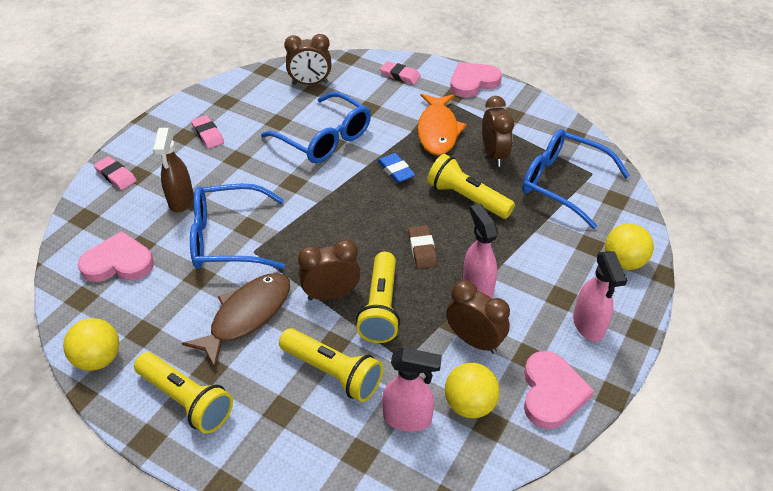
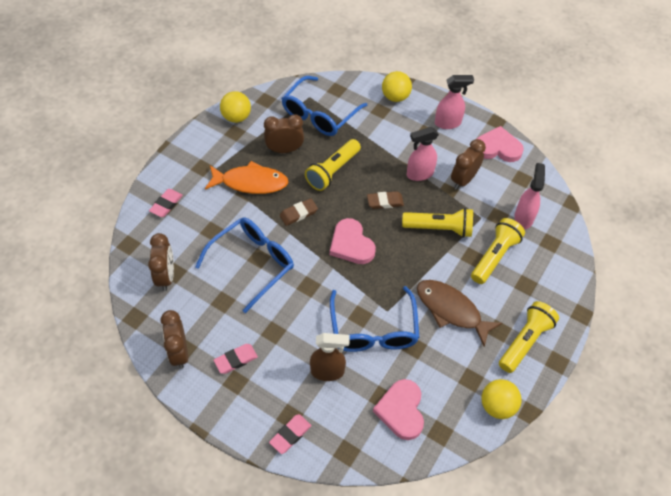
camera: 90 degrees left, 10 degrees up
(331, 294) = (429, 257): brown clock -> brown clock (179, 352)
(396, 170) = (298, 213): blue eraser -> brown eraser
(469, 404) = (510, 187): yellow ball -> yellow ball (236, 117)
(473, 82) = (186, 153): pink heart -> pink heart (351, 244)

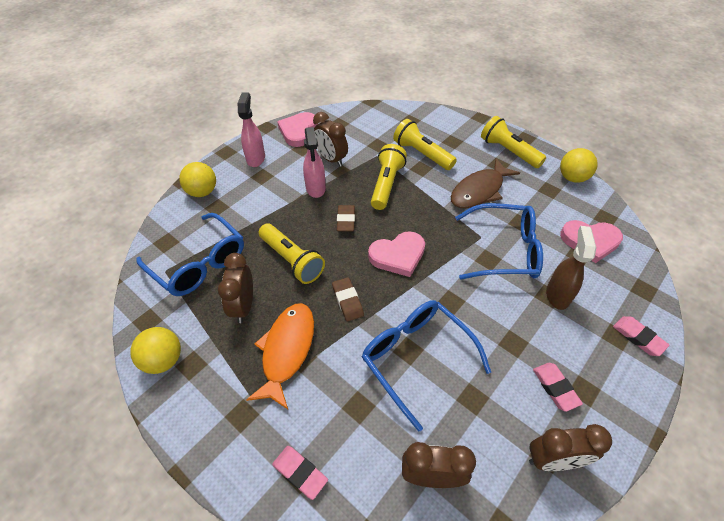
camera: 80 degrees left, 5 degrees down
(523, 217) = (382, 130): pink spray bottle -> none

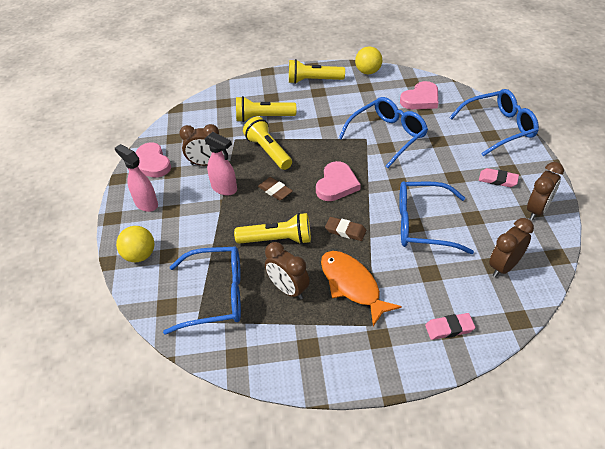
camera: 45 degrees left, 5 degrees down
(163, 360) = (287, 362): yellow ball -> none
(479, 191) = (329, 114): brown fish -> none
(557, 295) = (442, 137): brown spray bottle -> none
(638, 337) = (499, 128): pink eraser -> blue glasses

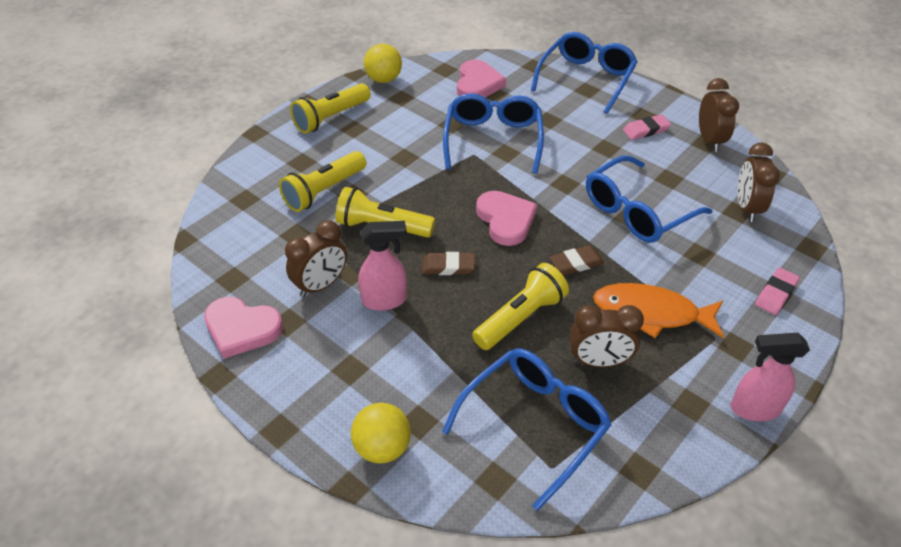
camera: 45 degrees left, 0 degrees up
(146, 203) = (304, 382): pink spray bottle -> pink spray bottle (754, 409)

